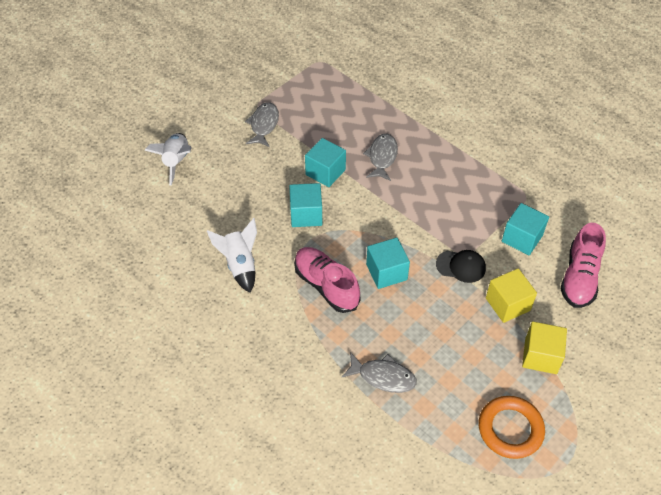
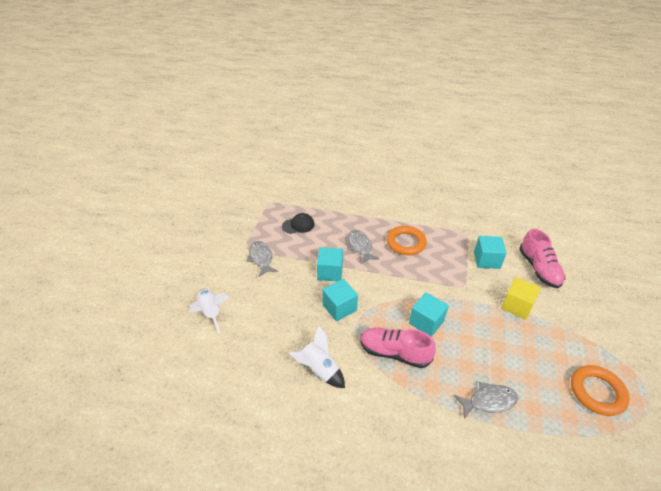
camera: 30 degrees left, 10 degrees down
(440, 175) = (406, 243): none -> orange ring
(461, 266) = (468, 295): black cap -> black cap (298, 225)
(540, 356) = (566, 330): yellow cube -> none

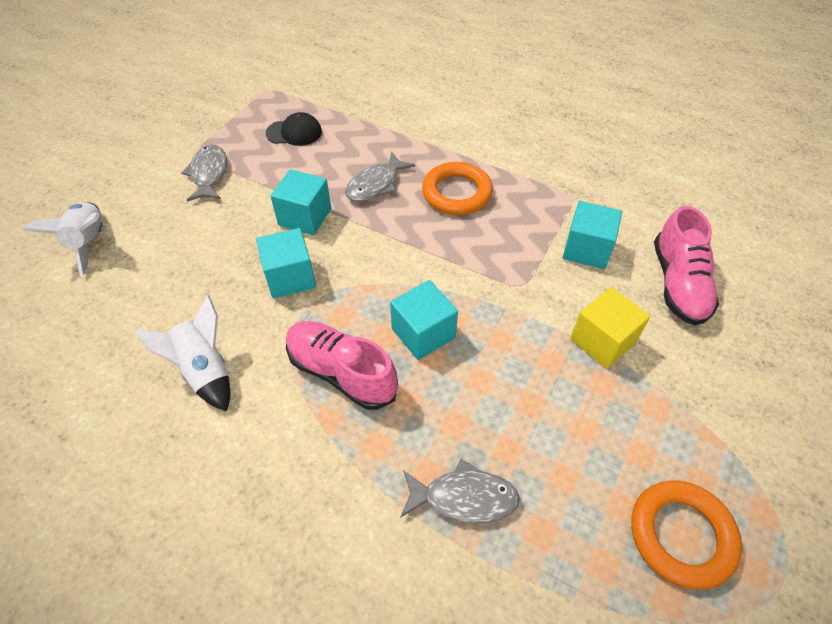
camera: 15 degrees right, 10 degrees up
(360, 246) = (375, 184): grey fish -> grey fish turned 135 degrees counterclockwise

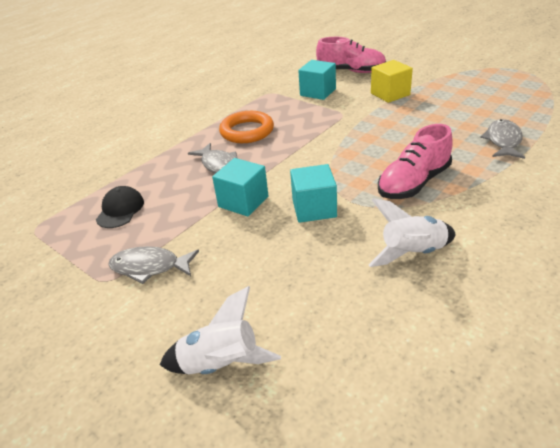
camera: 75 degrees left, 15 degrees down
(423, 333) = (380, 149): turquoise cube -> none
(681, 535) = (508, 87): orange ring -> none

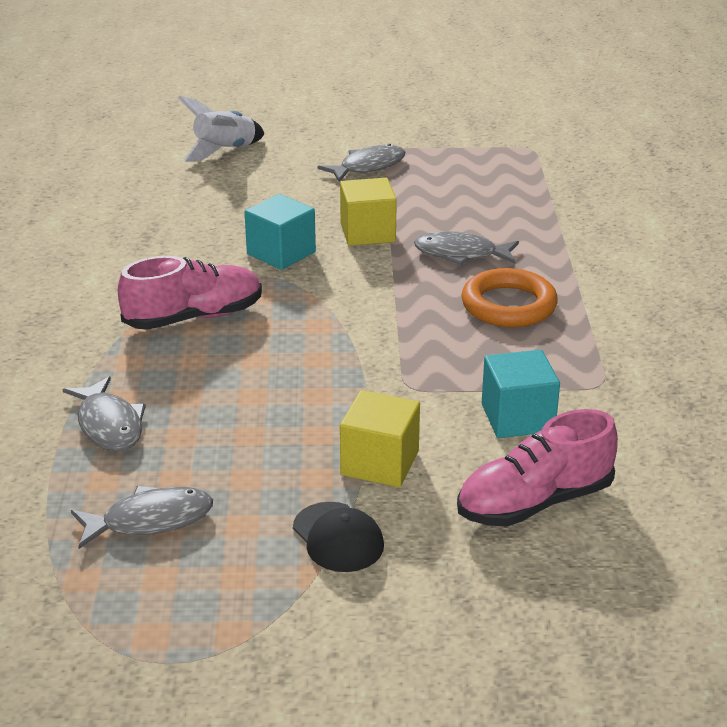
camera: 135 degrees right, 5 degrees down
(120, 210) = (482, 184): black cap -> black cap (338, 537)
(243, 202) = (367, 233): turquoise cube -> yellow cube
(412, 253) = (139, 253): white rocket -> none
(413, 183) = (194, 317): pink shoe -> pink shoe turned 60 degrees clockwise
(502, 102) = (150, 520): none -> grey fish

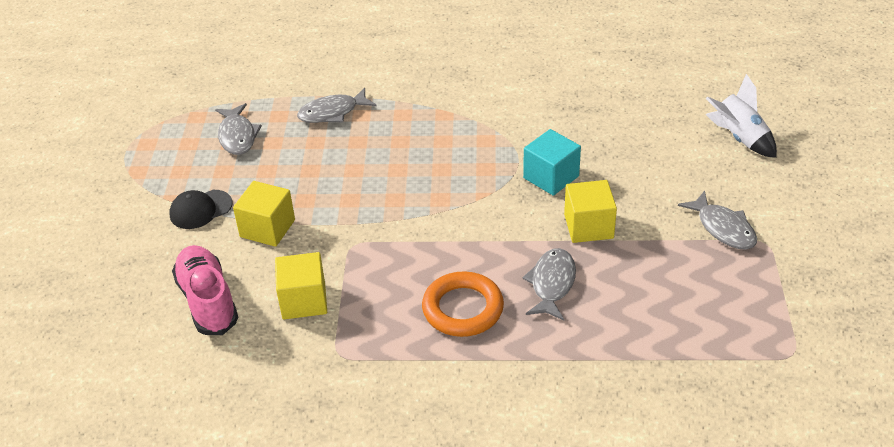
camera: 95 degrees right, 10 degrees up
(194, 317) = (455, 138): pink shoe -> none
(517, 418) = (304, 300): turquoise cube -> yellow cube

